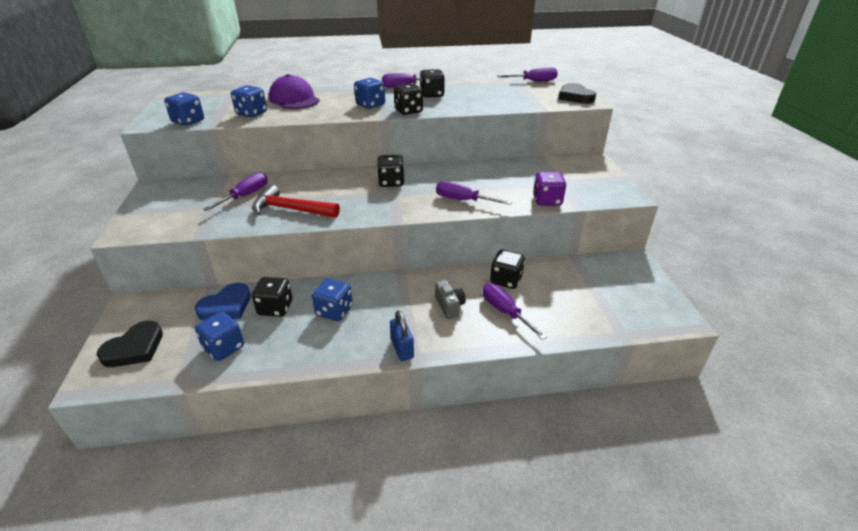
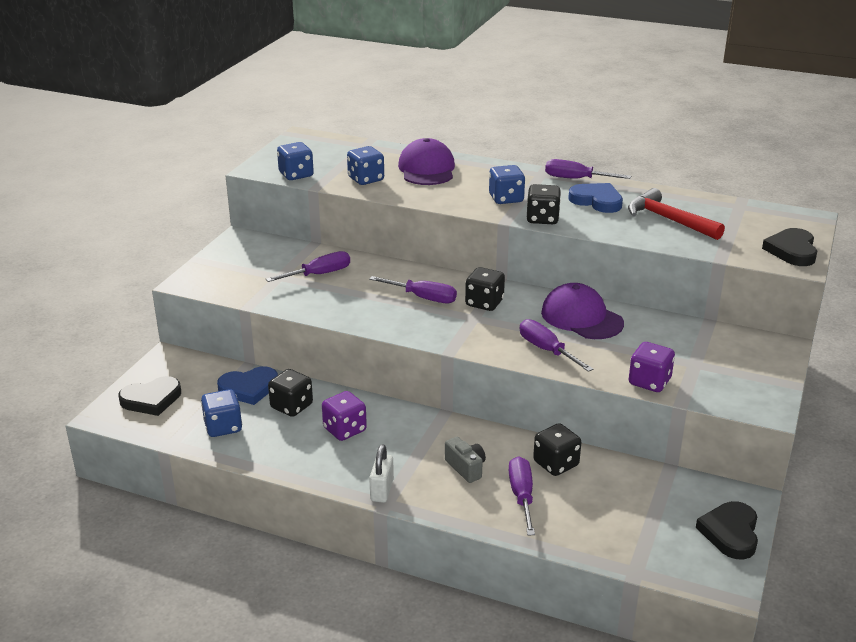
camera: 30 degrees right, 5 degrees down
(291, 209) = (352, 304): red hammer -> red hammer (668, 220)
(334, 311) = (344, 430): blue dice -> purple dice
(402, 349) = (382, 490): blue padlock -> white padlock
(432, 95) = (597, 201): black dice -> blue heart
(449, 306) = (466, 468): grey camera -> grey camera turned 45 degrees counterclockwise
(464, 174) = (581, 317): none -> purple cap
(533, 81) = (764, 211): purple screwdriver -> purple screwdriver (423, 298)
(647, 285) = (730, 533): none -> black heart

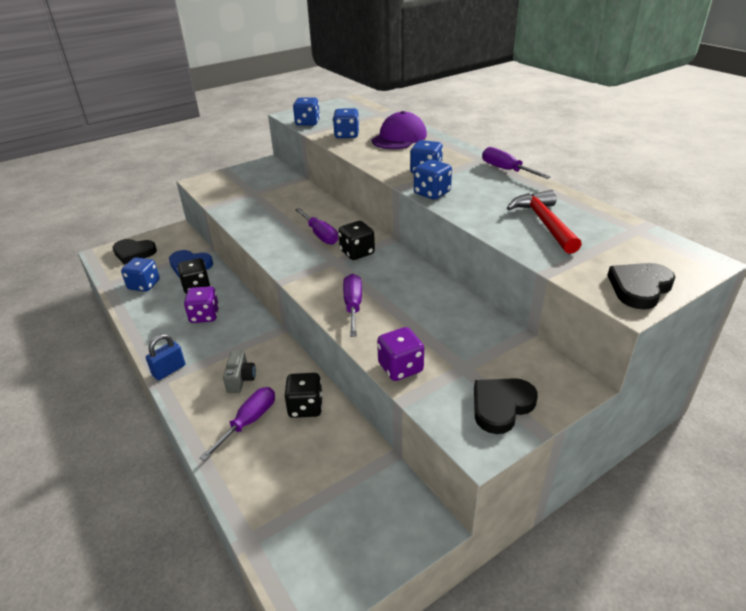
camera: 35 degrees right, 5 degrees up
(319, 274) = (278, 198): purple screwdriver -> none
(382, 490) = (169, 370): white padlock -> blue padlock
(542, 219) = (432, 193): black dice -> blue dice
(581, 317) = (416, 289): purple cap -> none
(597, 201) = (499, 191): blue heart -> none
(730, 533) = (371, 552): black heart -> black heart (501, 406)

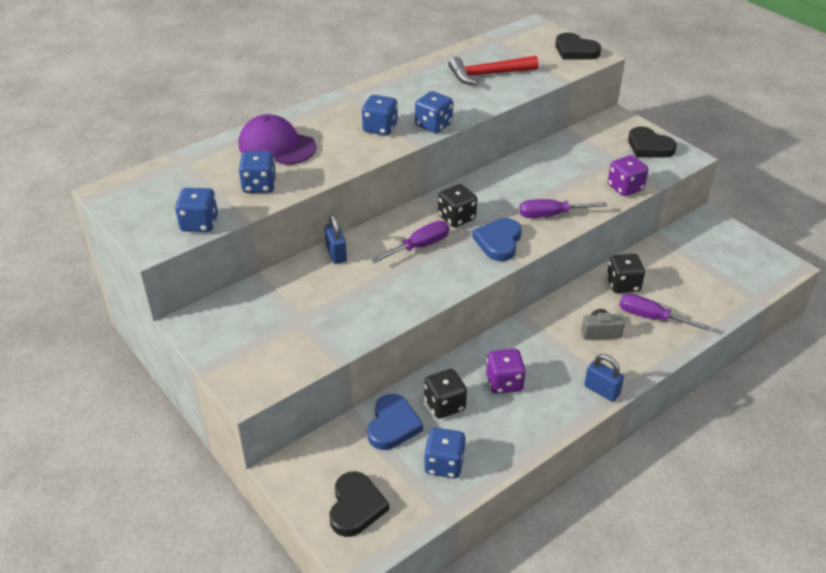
camera: 95 degrees left, 5 degrees up
(317, 273) = (499, 242): none -> blue heart
(320, 202) = (336, 254): none -> blue padlock
(506, 170) = (379, 84): purple screwdriver -> none

